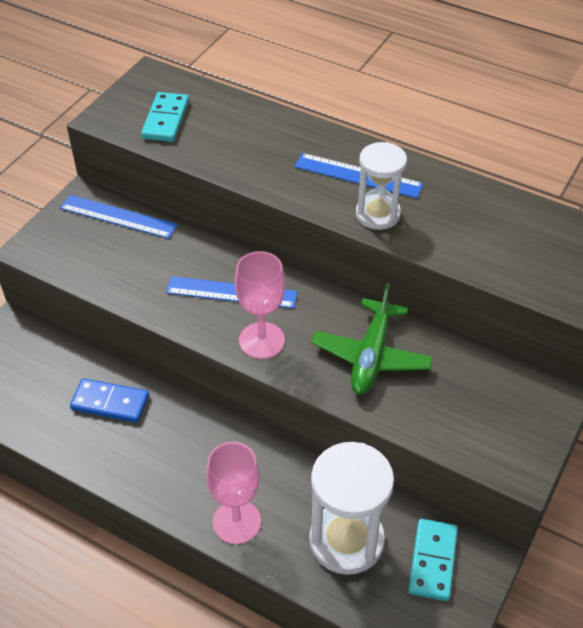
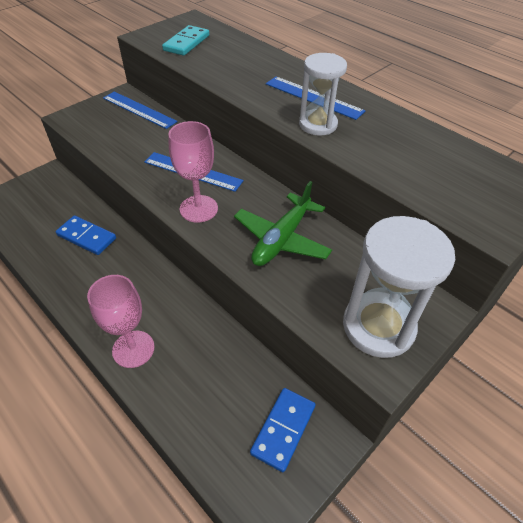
camera: 15 degrees right, 0 degrees up
(346, 540) = (215, 389): white hourglass -> white hourglass (378, 326)
(433, 561) = (283, 429): turquoise domino -> blue domino

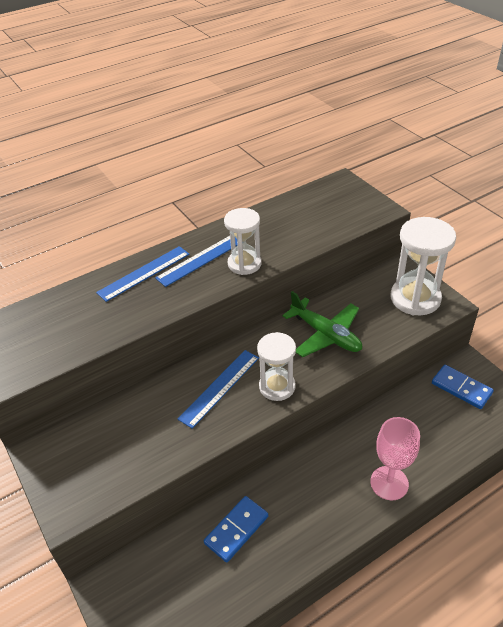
camera: 75 degrees left, 5 degrees down
(139, 110) = (83, 433): blue ruler -> blue ruler (144, 273)
(186, 43) = (45, 340): turquoise domino -> none
(198, 209) = (277, 386): pink goblet -> white hourglass

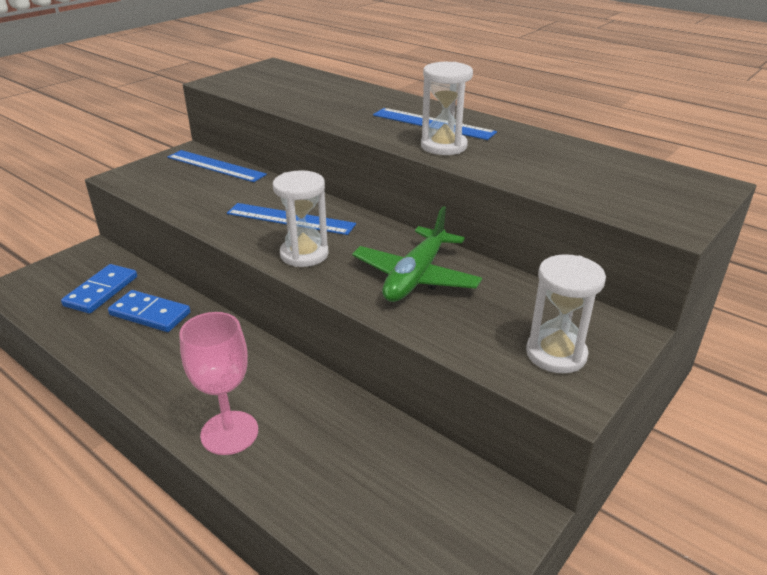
camera: 70 degrees right, 10 degrees down
(144, 273) = (388, 103): blue ruler -> blue ruler (215, 166)
(415, 298) = (556, 354): white hourglass -> white hourglass, size x0.65
(461, 388) = (450, 507): blue domino -> blue domino (101, 291)

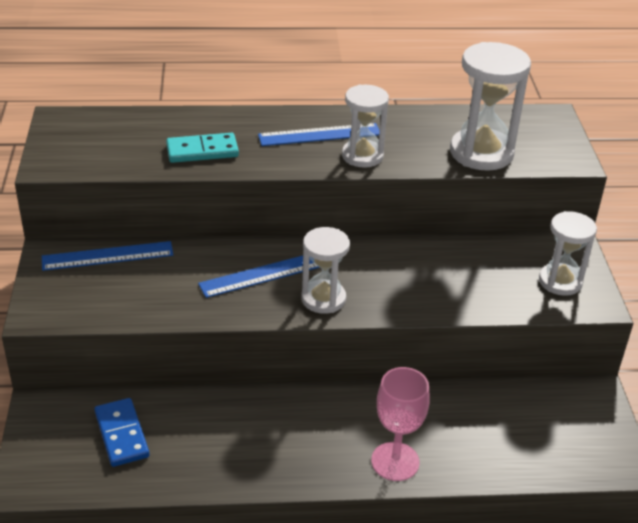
camera: 45 degrees left, 5 degrees up
(150, 314) = (199, 425): blue domino -> none
(324, 105) = (202, 151): none -> turquoise domino
(415, 277) = (420, 274): green plane -> none
(568, 182) = (481, 153): none -> white hourglass

